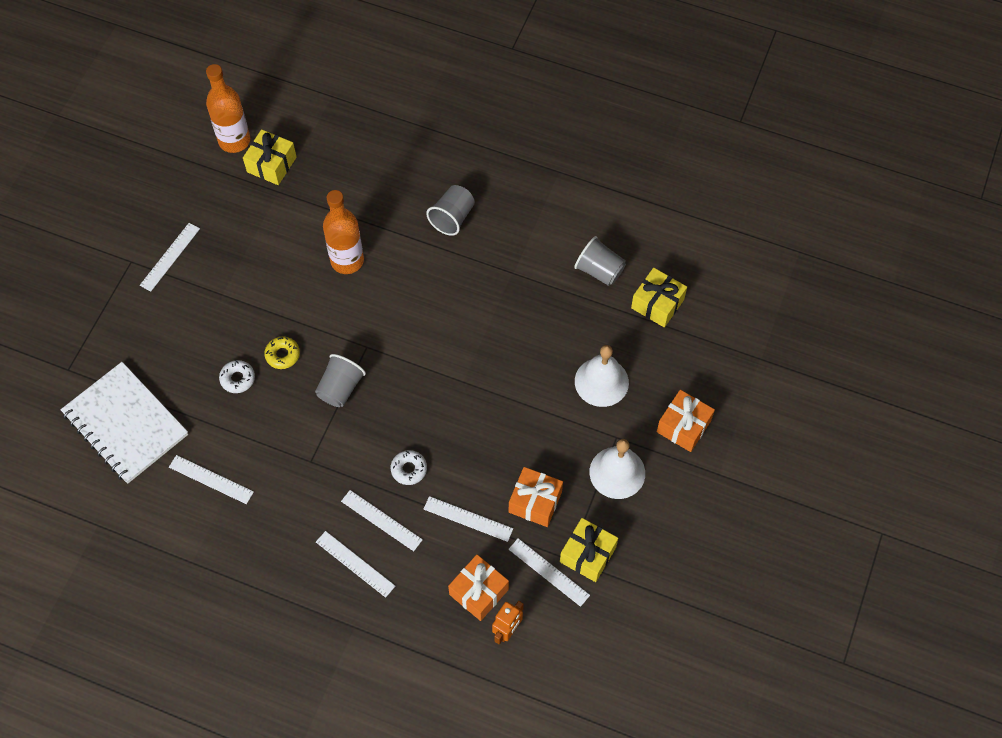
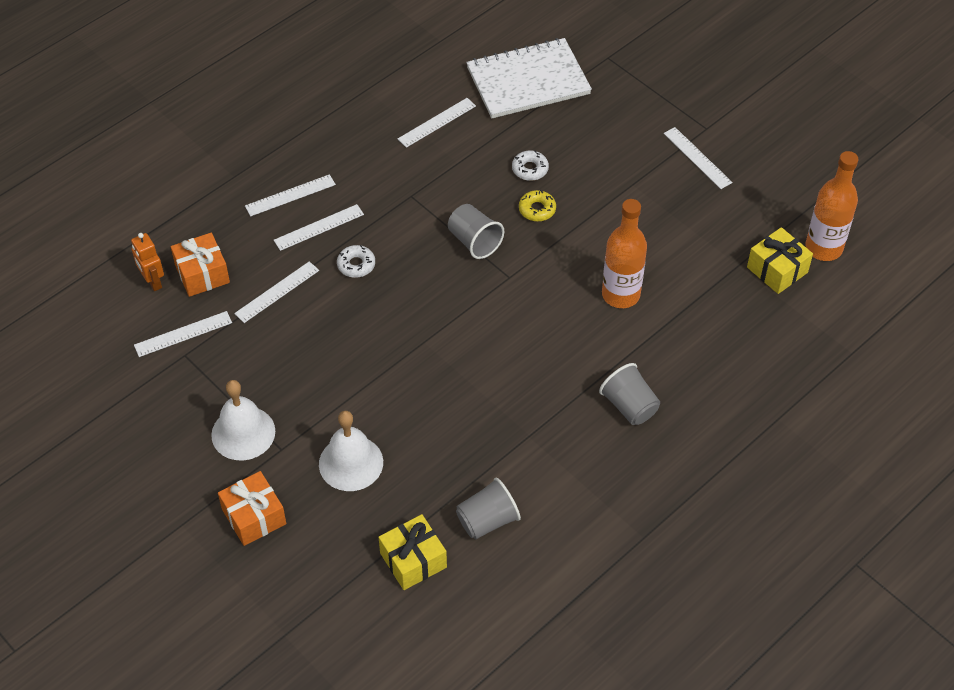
camera: 115 degrees right, 10 degrees down
(535, 502) = (258, 351): orange gift -> none
(588, 554) = (178, 372): yellow gift -> none

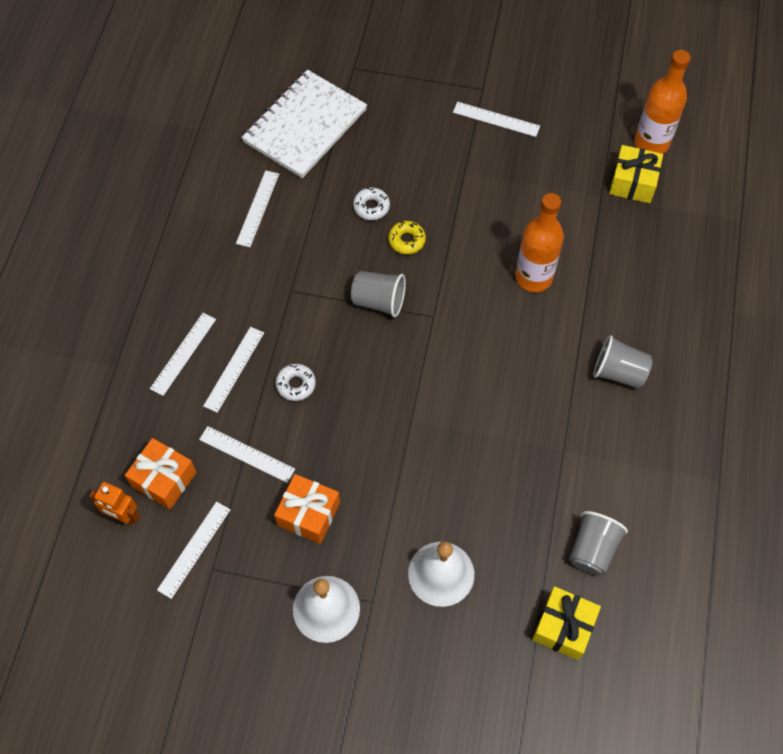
camera: 35 degrees left, 10 degrees up
(254, 516) = (400, 681): orange gift -> orange gift (308, 514)
(277, 292) = (247, 454): white ruler -> white ruler turned 75 degrees counterclockwise

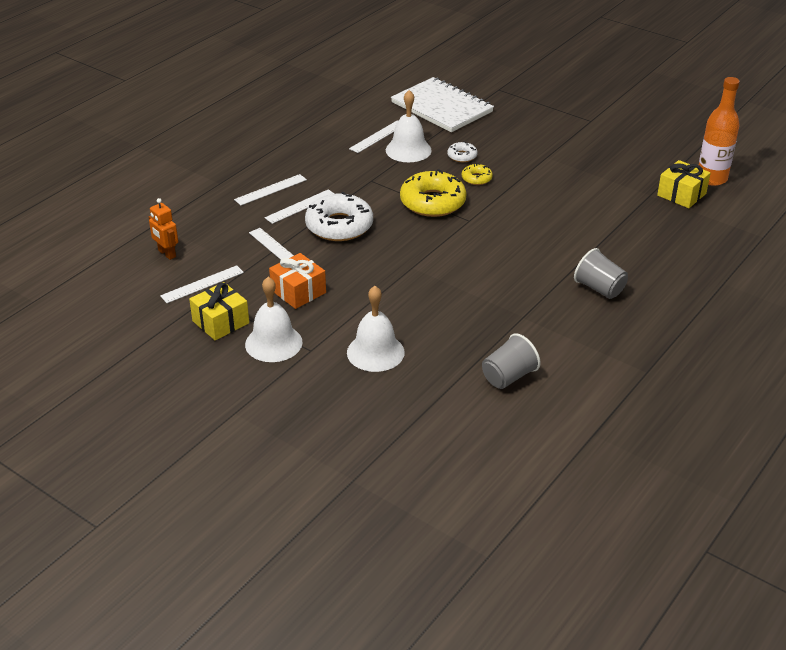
camera: 25 degrees right, 25 degrees down
(164, 479) = (209, 244): orange gift -> none
(296, 384) = (339, 226): white donut -> white donut, size x2.08
(305, 126) = (442, 107): white notebook -> white notebook turned 75 degrees clockwise
(305, 219) = (408, 150): none -> white bell
(379, 301) = (432, 202): grey cup -> yellow donut
(496, 119) = (591, 137): white ruler -> none
(533, 277) = (564, 221): orange bottle -> none
(563, 627) = (453, 412): yellow gift -> yellow gift (220, 322)

